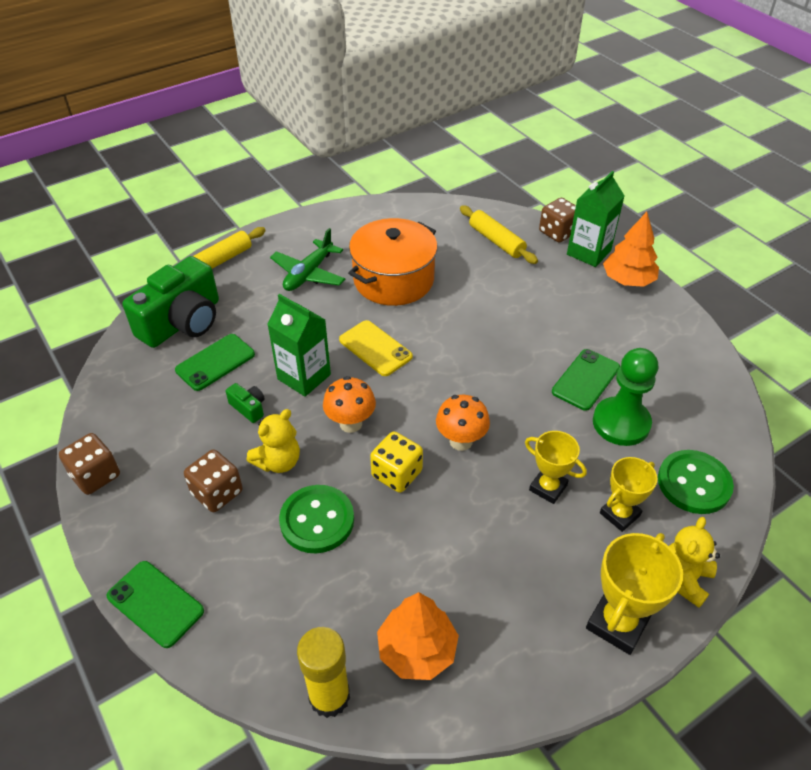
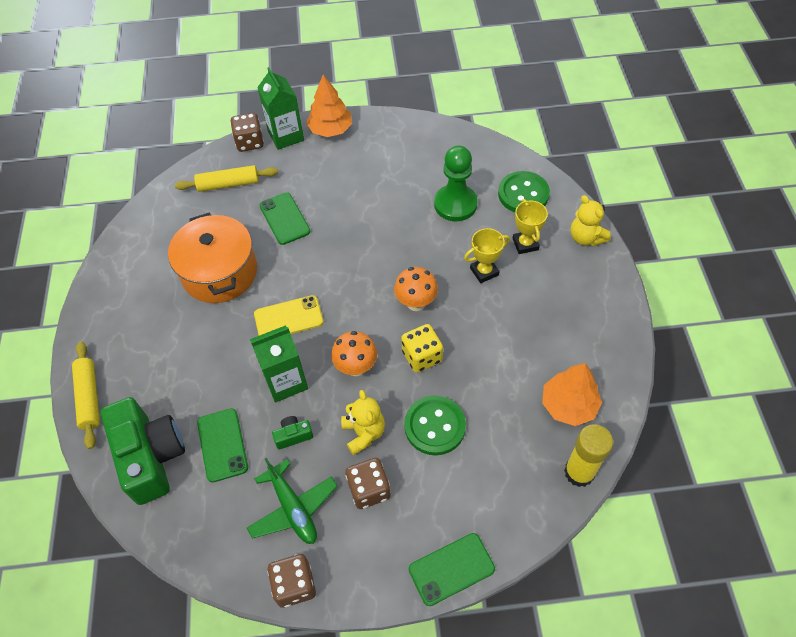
camera: 60 degrees left, 10 degrees up
(309, 274) = (164, 331): green plane -> green plane (293, 508)
(586, 380) = (406, 203): green phone -> green phone (284, 218)
(617, 623) = (599, 286): yellow trophy -> none

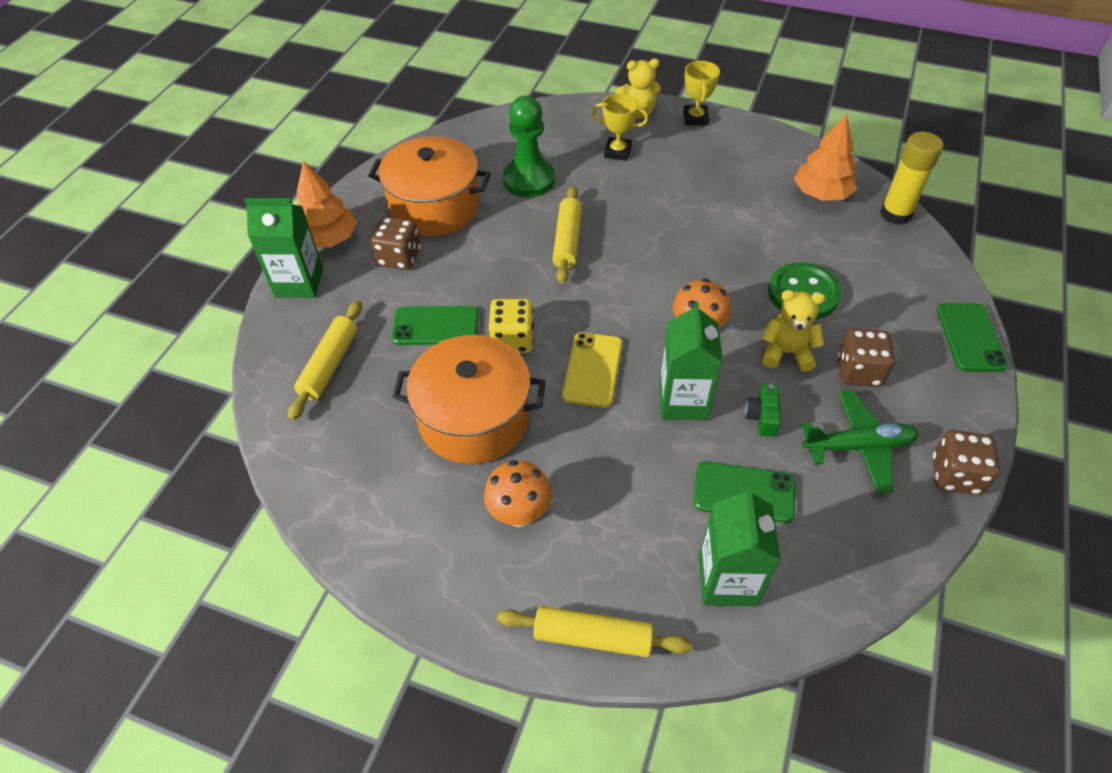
camera: 65 degrees left, 5 degrees down
(151, 456) = (727, 580): green camera -> green carton
(250, 142) = (276, 321): brown dice -> brown dice (399, 257)
(393, 166) = (435, 207): none -> orange pot
(404, 254) = (567, 241): none -> yellow rolling pin
(416, 303) = (640, 254): orange mushroom -> orange mushroom (519, 514)
(422, 356) = (712, 273): yellow dice -> yellow dice (512, 340)
(484, 271) = (632, 191): yellow trophy -> yellow trophy (695, 118)
(523, 194) = (553, 130): green button -> none

